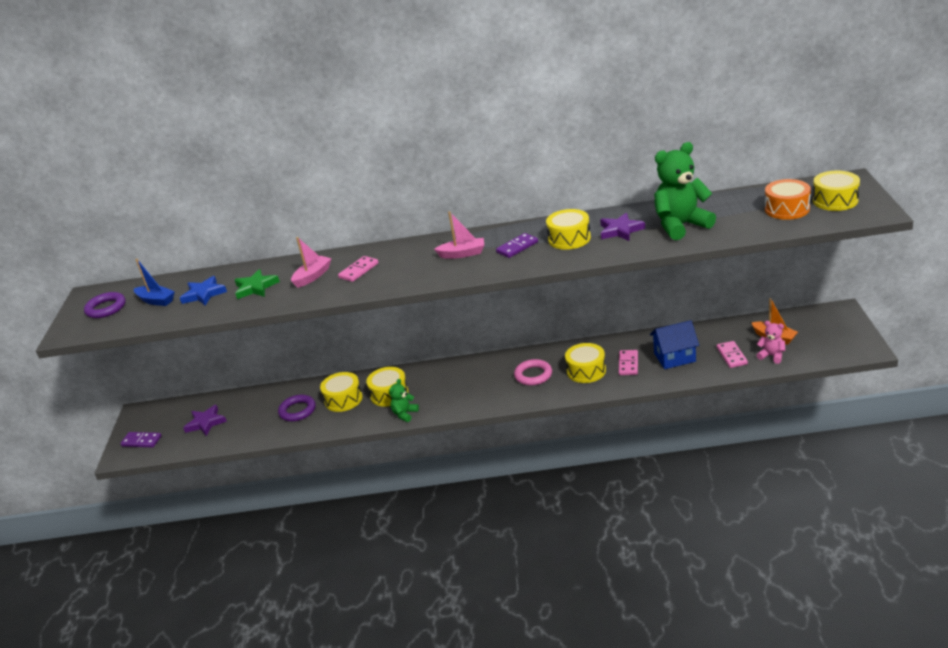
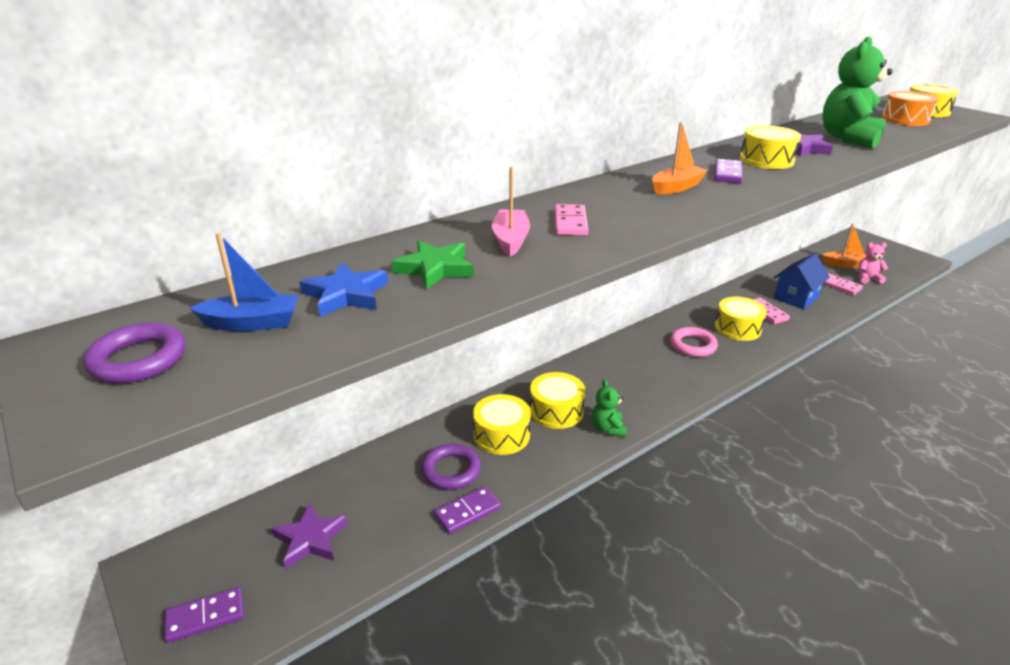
camera: 40 degrees left, 0 degrees up
(282, 434) = (467, 512): none -> purple domino
(462, 254) = (676, 187): pink boat -> orange boat

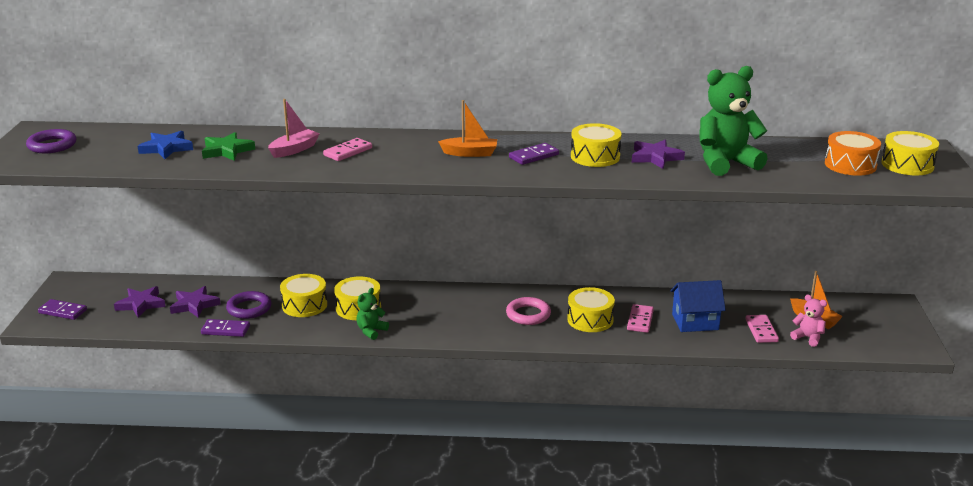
camera: 40 degrees right, 5 degrees down
(252, 323) = (111, 146): blue boat -> none
(381, 501) = (194, 305): none -> purple star

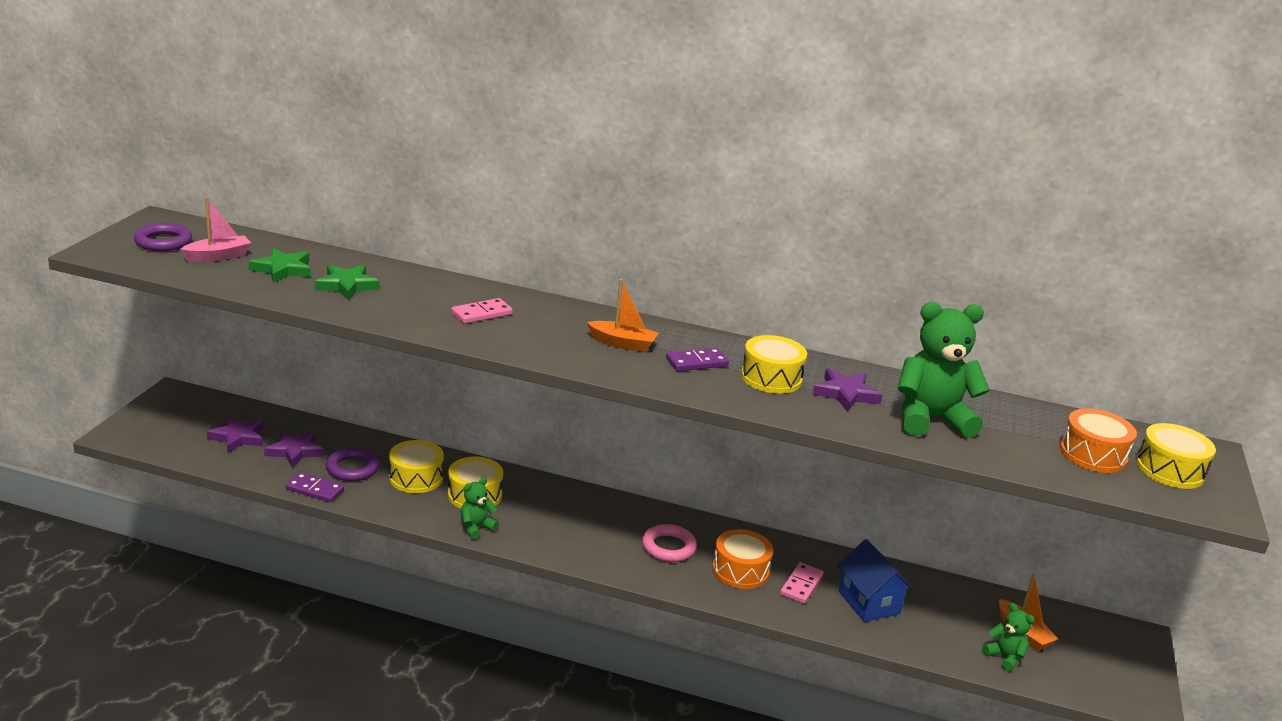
camera: 10 degrees right, 0 degrees up
(63, 311) = (152, 428): purple domino -> none
(166, 148) = (282, 269): blue star -> green star
(294, 150) = (422, 299): pink boat -> pink boat (218, 256)
(590, 319) = (740, 570): yellow drum -> orange drum
(695, 322) = (869, 602): blue house -> blue house turned 60 degrees clockwise
(761, 331) = (948, 633): pink domino -> none
(808, 338) = (1005, 657): pink teddy bear -> green teddy bear

